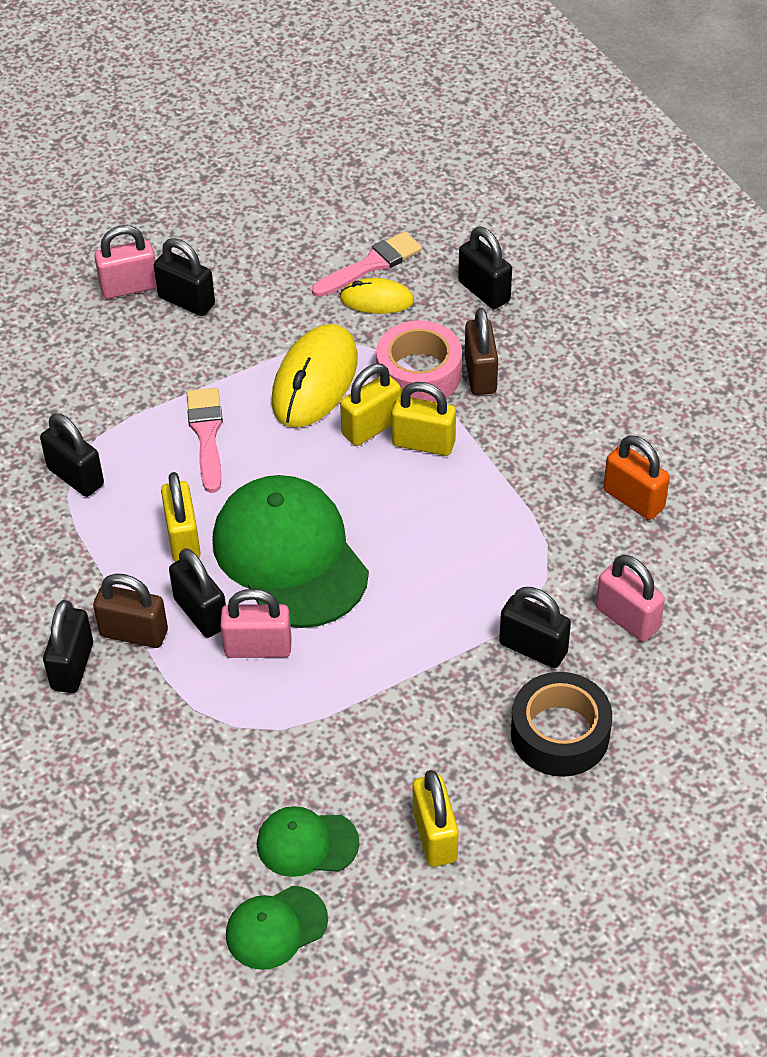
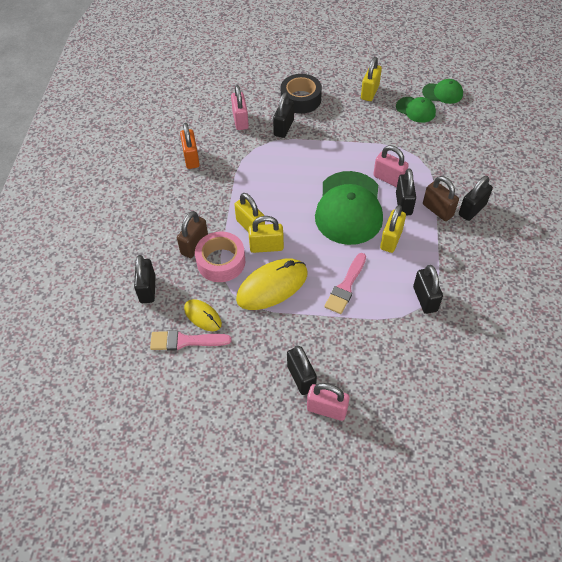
camera: 145 degrees left, 5 degrees up
(533, 648) = (283, 128): black padlock -> black padlock turned 45 degrees clockwise

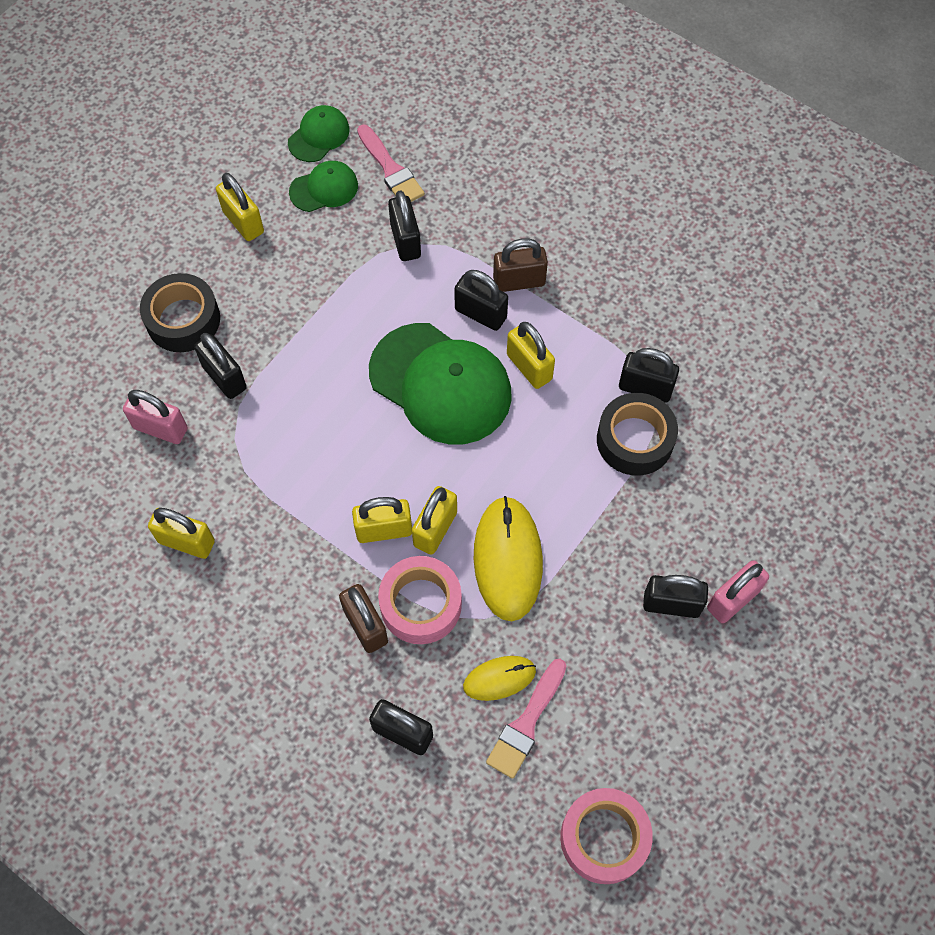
camera: 60 degrees left, 10 degrees up
(141, 411) = (604, 838): none -> pink tape
(191, 158) = (186, 542): orange padlock -> yellow padlock
(346, 286) = (567, 468): pink brush -> pink brush (391, 169)
(388, 310) = (635, 440): none -> black tape
(389, 179) = (425, 303): pink padlock -> none
(472, 210) = (546, 243): black padlock -> black padlock (405, 241)

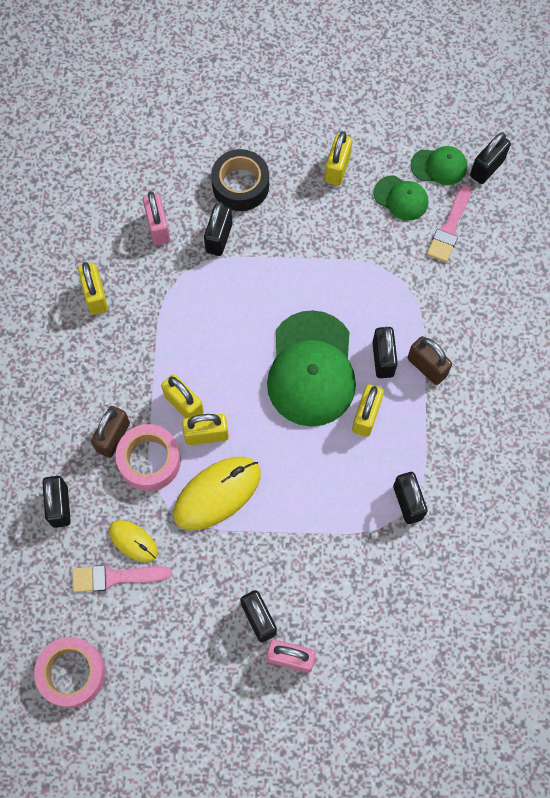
camera: 55 degrees right, 5 degrees up
(405, 241) = (401, 275): black padlock -> black padlock (487, 168)
(635, 440) = (362, 520): black tape -> none

